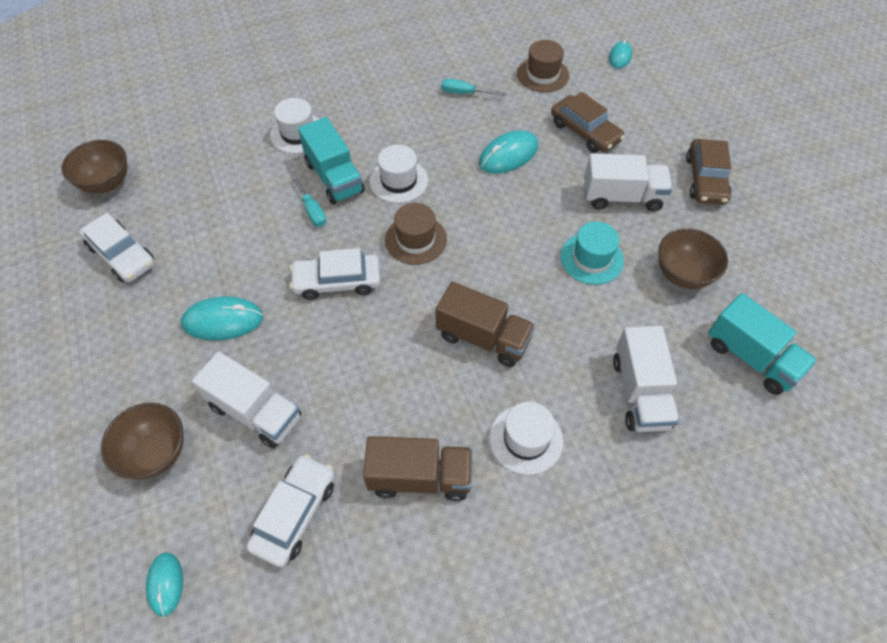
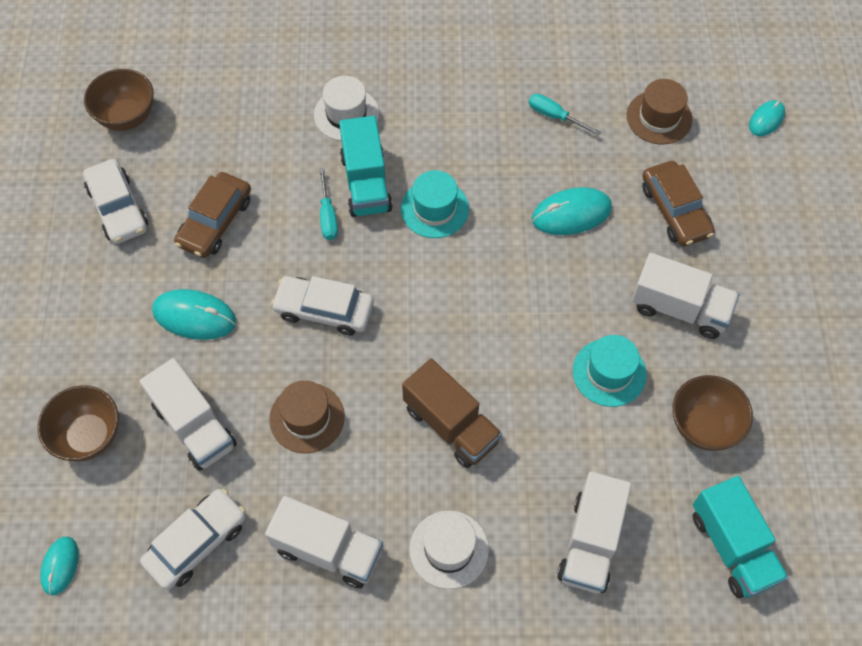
camera: 20 degrees right, 5 degrees up
(399, 181) = (434, 209): white hat -> turquoise hat
(416, 239) = (425, 287): brown hat -> brown hat (307, 418)
(420, 477) = (328, 550): brown truck -> white truck
(705, 179) = (790, 317): brown car -> brown car (215, 222)

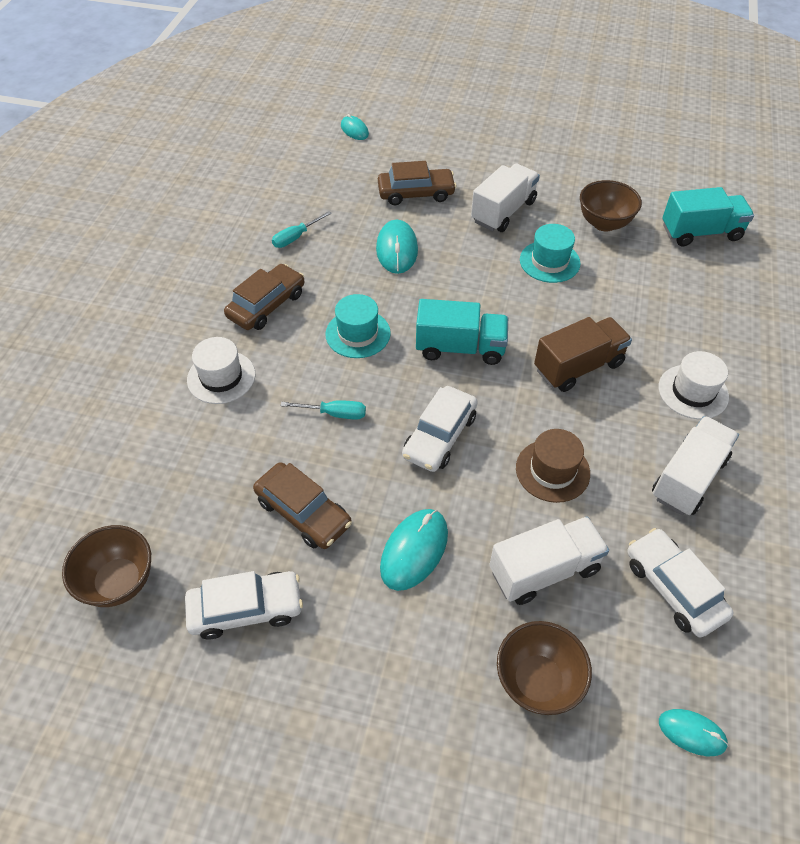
camera: 75 degrees left, 10 degrees down
(366, 183) = (308, 377): turquoise truck -> turquoise truck (460, 348)
(448, 121) = (267, 305): none -> brown car
(590, 542) = (692, 305): white truck -> none
(659, 117) = (326, 181): brown hat -> none

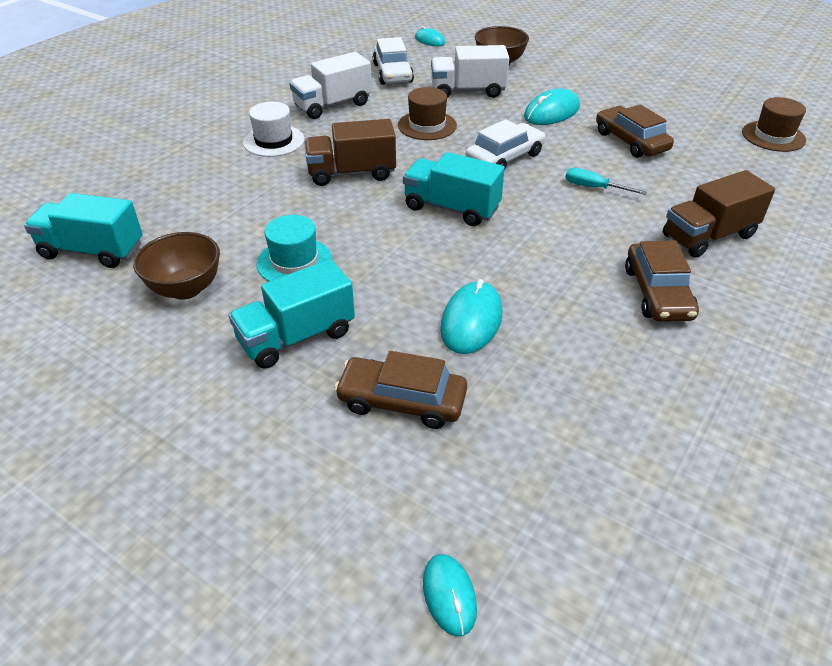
camera: 160 degrees left, 10 degrees down
(119, 582) = (773, 136): brown bowl -> brown hat
(221, 377) = (708, 236): white hat -> brown truck
(246, 609) = (676, 111): white car -> none
(267, 305) = (657, 293): brown car -> brown car turned 60 degrees counterclockwise
(296, 237) = (610, 373): turquoise screwdriver -> none
(358, 333) = (553, 242): turquoise hat -> none
(503, 212) = (296, 337): white truck -> turquoise truck

